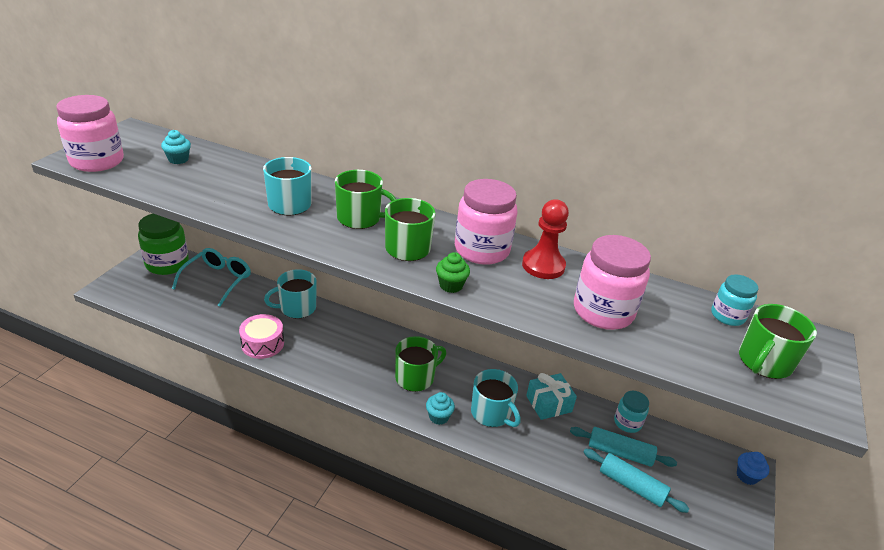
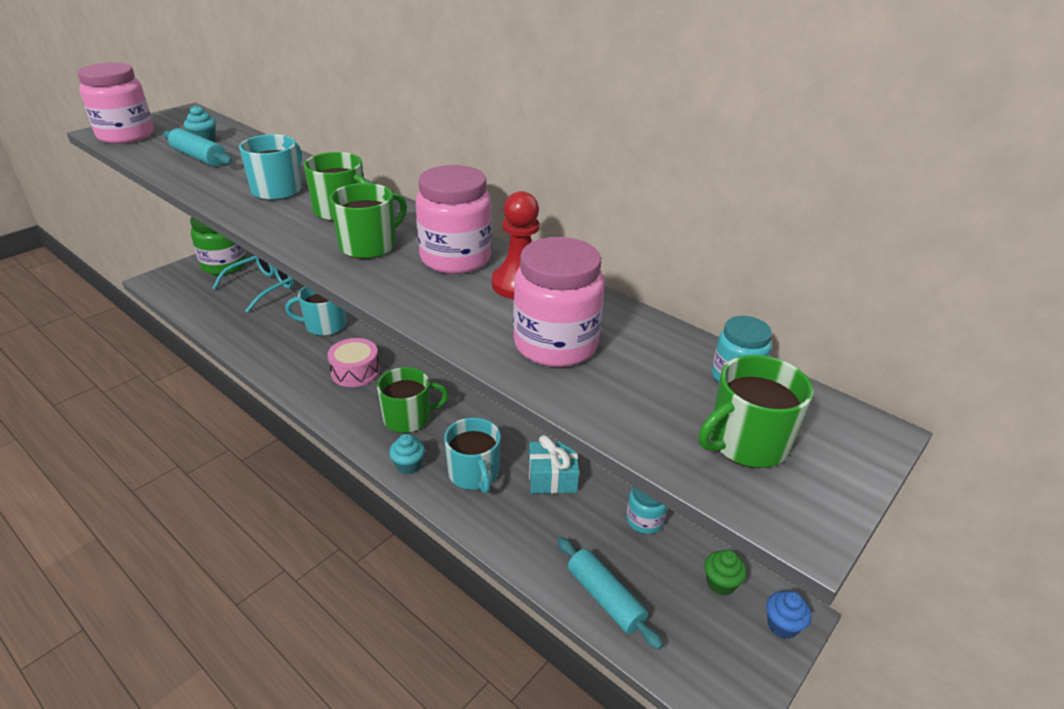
camera: 20 degrees right, 0 degrees up
(262, 344) = (267, 355): pink drum -> pink drum (355, 371)
(451, 285) = (384, 289): green cupcake -> green cupcake (720, 583)
(620, 452) = (613, 554): turquoise rolling pin -> turquoise rolling pin (199, 157)

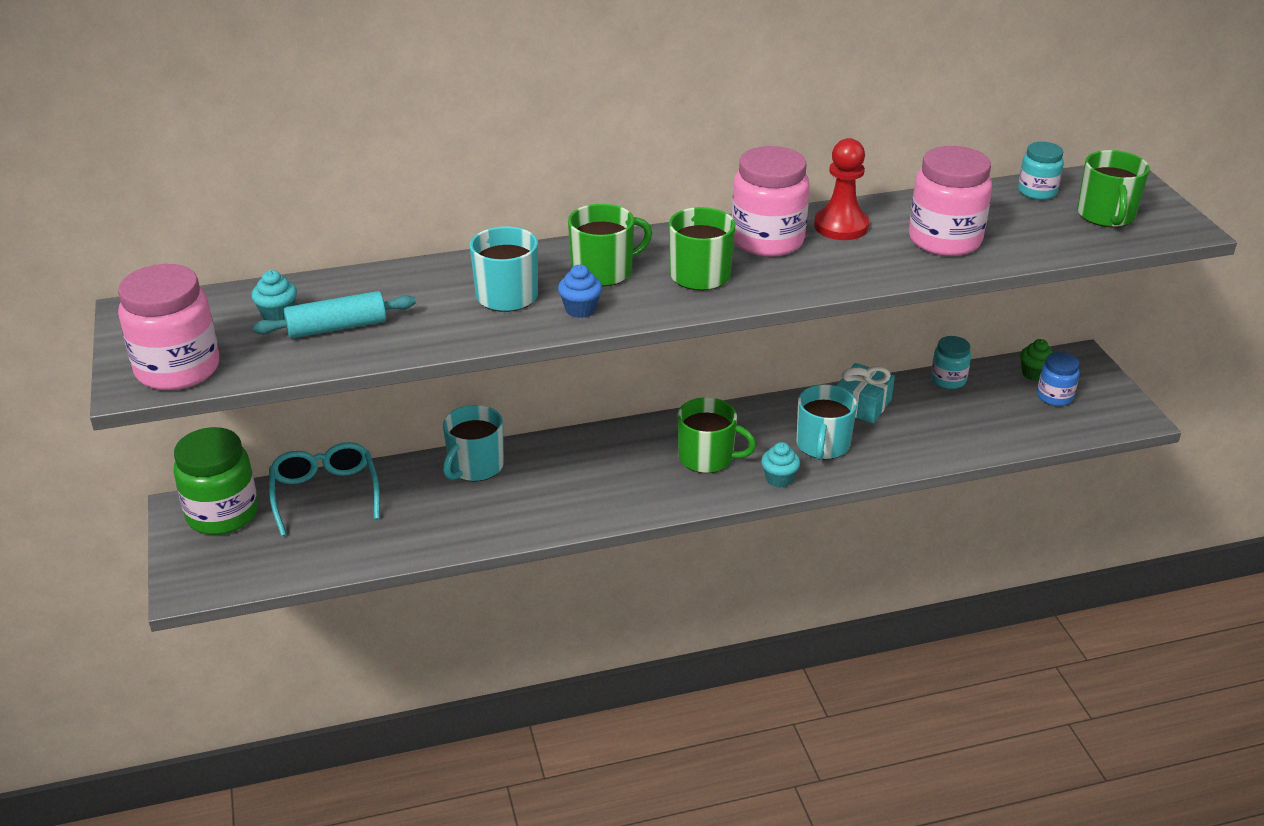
camera: 55 degrees left, 0 degrees up
(355, 371) = (593, 469): pink drum -> none
(408, 418) = (707, 458): green mug -> green mug turned 90 degrees clockwise
(474, 474) = (822, 445): turquoise mug -> turquoise mug turned 90 degrees clockwise
(605, 598) = (1011, 431): turquoise rolling pin -> none
(698, 615) = (1054, 396): none -> blue jar
(782, 625) = (1087, 366): blue cupcake -> blue cupcake (580, 309)

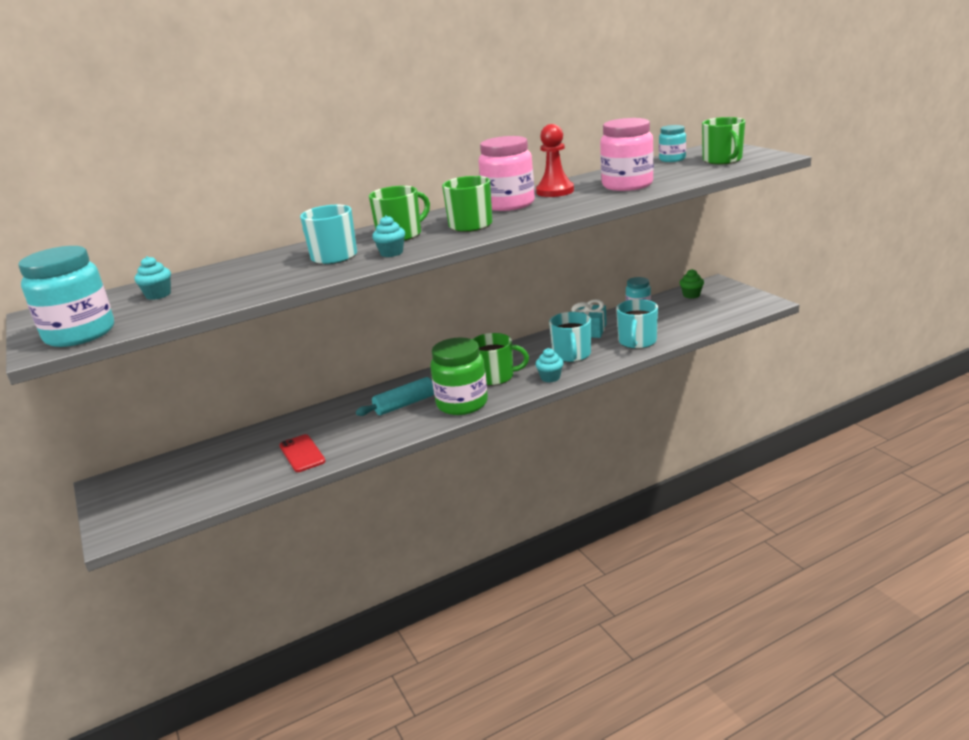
camera: 10 degrees left, 10 degrees down
(178, 369) = (80, 334): pink jar -> turquoise jar
(222, 514) = (136, 481): green jar -> green jar (462, 404)
(325, 493) = (217, 452): turquoise glasses -> none
(337, 327) = (207, 292): turquoise rolling pin -> turquoise rolling pin (405, 404)
(428, 524) = (302, 453): none -> red phone
(475, 466) = (328, 414): turquoise mug -> turquoise mug (637, 342)
(580, 309) = (391, 253): blue cupcake -> turquoise cupcake
(1054, 396) = (710, 303): blue jar -> none

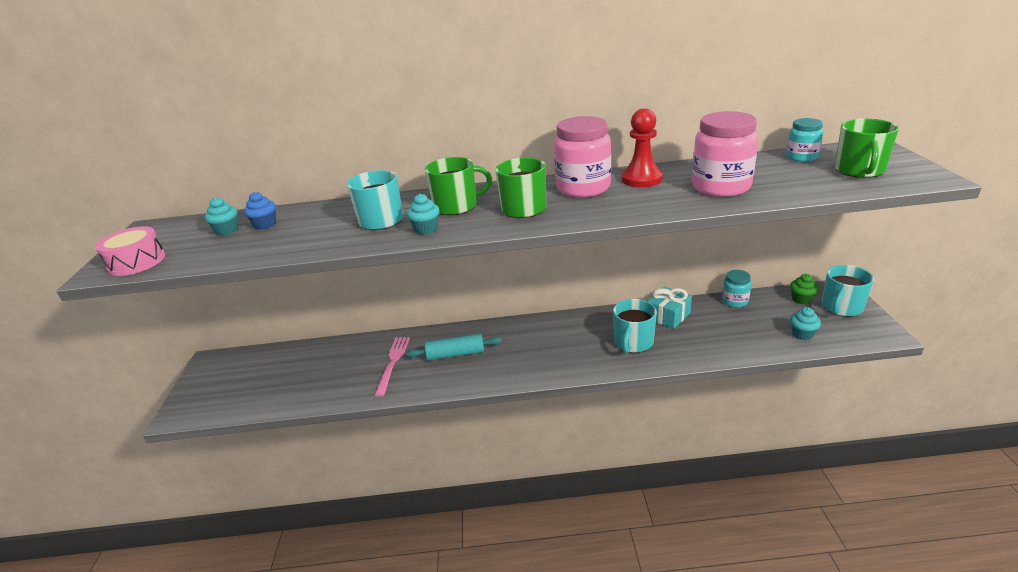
camera: 25 degrees right, 5 degrees up
(80, 334) = (137, 262): turquoise jar -> pink drum
(200, 283) = (265, 225): none -> blue cupcake
(302, 453) = (346, 381): red phone -> none
(342, 427) = (393, 362): none -> pink fork
(462, 404) = (500, 370): green jar -> none
(495, 377) = (548, 347): green mug -> none
(550, 378) = (595, 365): turquoise cupcake -> turquoise cupcake (802, 334)
(637, 342) = (707, 345): turquoise mug -> turquoise mug (841, 307)

